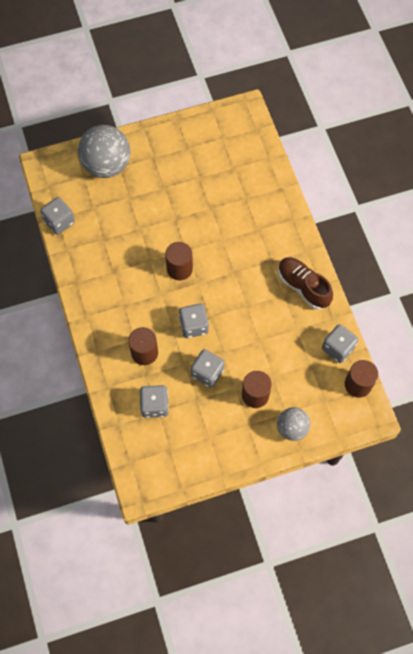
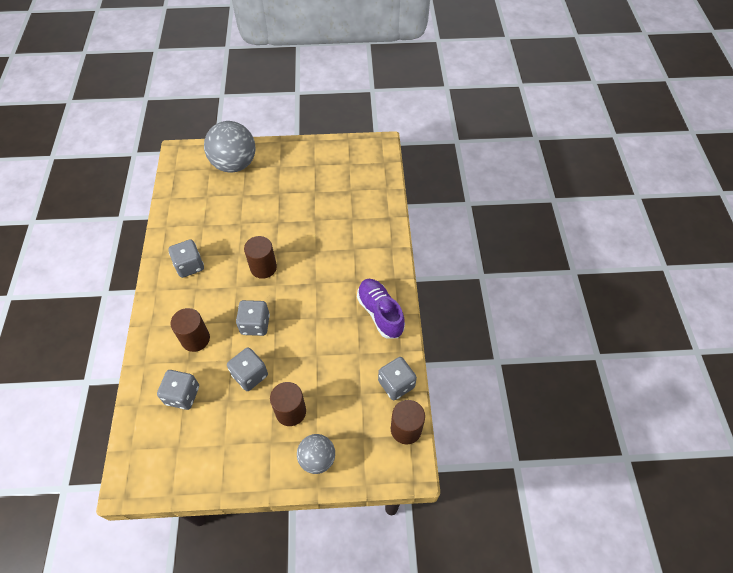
camera: 15 degrees right, 10 degrees down
(59, 222) = (170, 202): grey dice -> grey dice (189, 266)
(303, 287) = (380, 313): brown shoe -> purple shoe

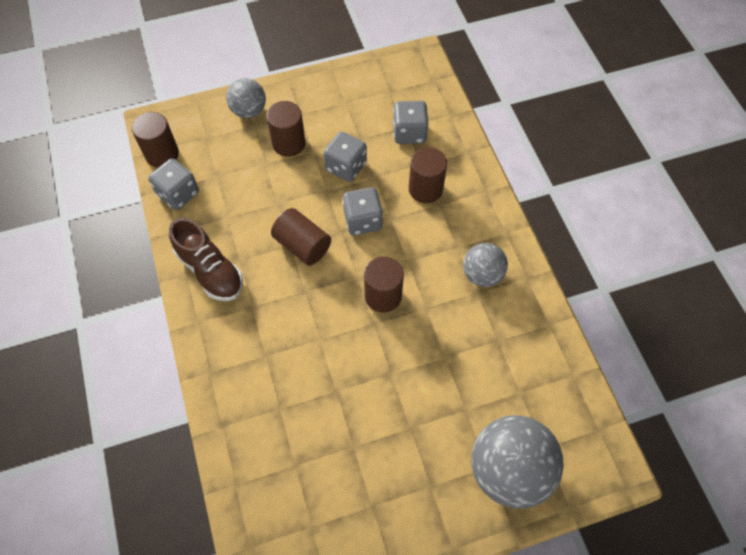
camera: 165 degrees right, 5 degrees up
(189, 266) = (482, 274): grey dice -> grey ball
(307, 316) = (302, 245): none -> brown cylinder
(380, 313) = (210, 270): purple shoe -> brown shoe

